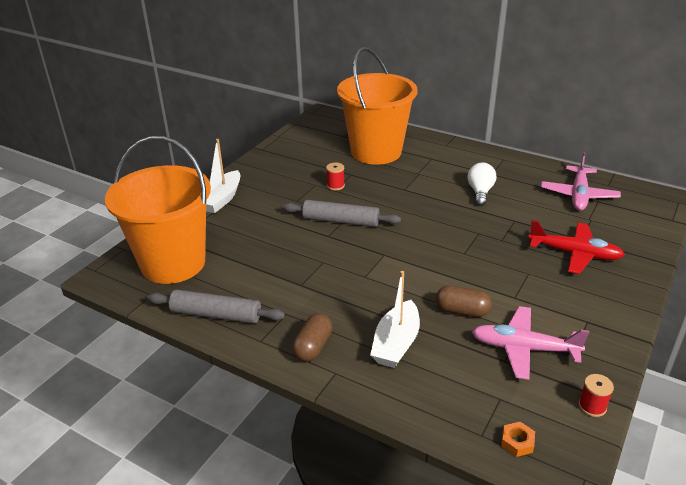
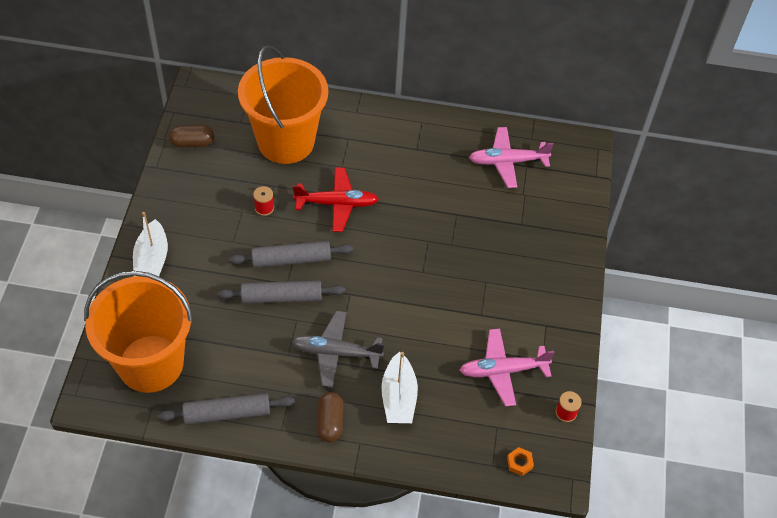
camera: 25 degrees left, 20 degrees up
(318, 243) = (281, 297): none -> grey rolling pin
(348, 293) = (336, 352): none -> grey plane
(462, 311) = (442, 344): brown capsule -> brown capsule (192, 143)
(480, 192) = (413, 181): white light bulb -> none
(575, 254) = (520, 245): red plane -> red plane (337, 204)
(578, 195) = (507, 162): pink plane -> pink plane turned 90 degrees clockwise

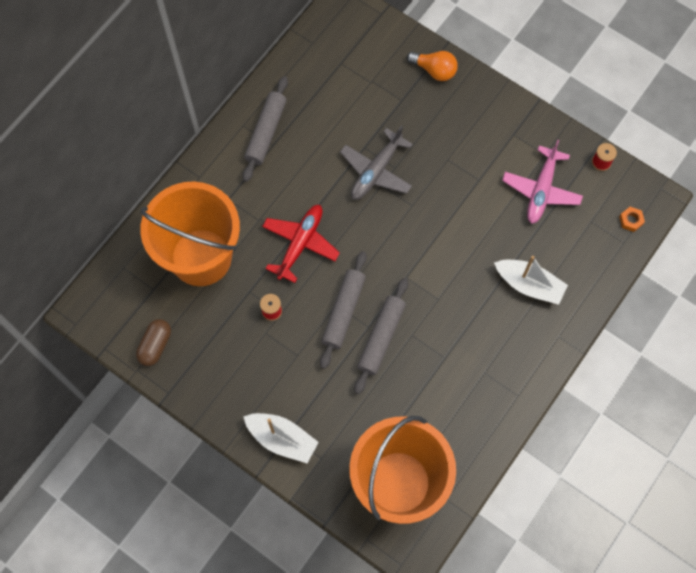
camera: 60 degrees left, 15 degrees up
(227, 413) = (481, 435): grey rolling pin -> grey rolling pin (266, 132)
(330, 422) = (528, 352): brown capsule -> none
(336, 352) = (461, 316): grey plane -> grey plane (376, 171)
(507, 162) = (328, 76): pink plane -> none
(568, 237) = (434, 70): none -> orange light bulb

